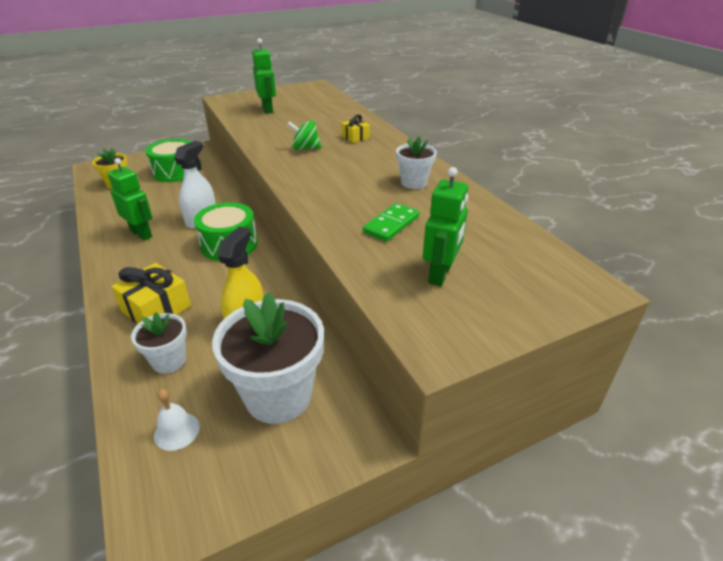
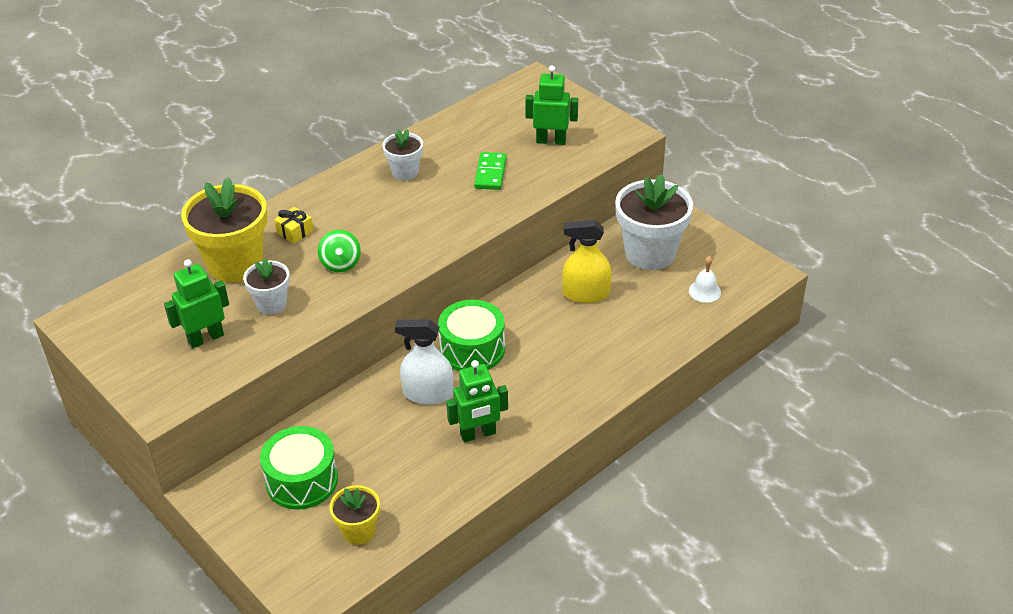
camera: 105 degrees left, 5 degrees up
(141, 234) = (478, 434): green robot -> green robot turned 135 degrees counterclockwise
(156, 308) = (595, 359): yellow gift -> none
(169, 361) = (649, 322): white flower pot -> white flower pot (271, 304)
(332, 119) = (235, 264): none -> yellow flower pot
(391, 224) = (490, 173): green domino -> green domino turned 75 degrees clockwise

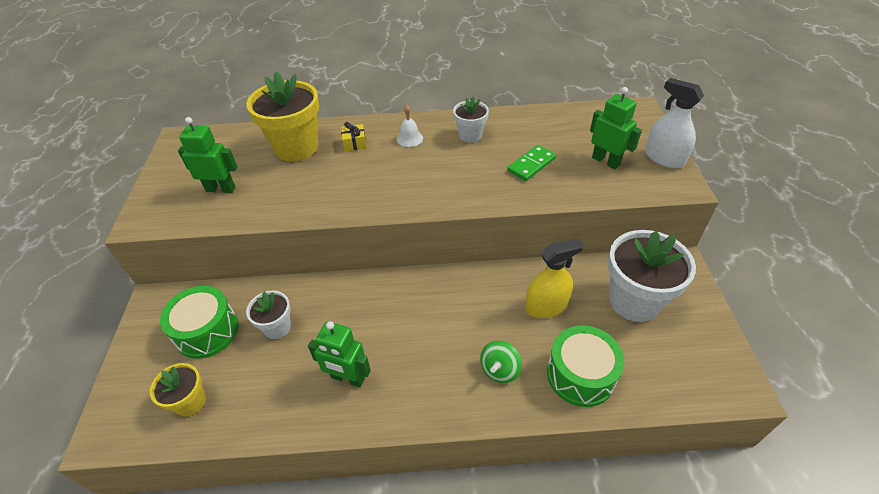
camera: 40 degrees right, 5 degrees up
(271, 304) = (282, 187): white flower pot -> white flower pot (277, 327)
(340, 263) = (355, 181): green spinning top -> green spinning top (500, 370)
(428, 394) = (350, 317): white spray bottle -> white spray bottle (664, 158)
(472, 349) = (416, 300): green drum -> green drum (580, 375)
(586, 294) = (546, 306): yellow spray bottle -> yellow spray bottle turned 120 degrees clockwise
(704, 291) = (657, 368): white bell -> white bell (409, 138)

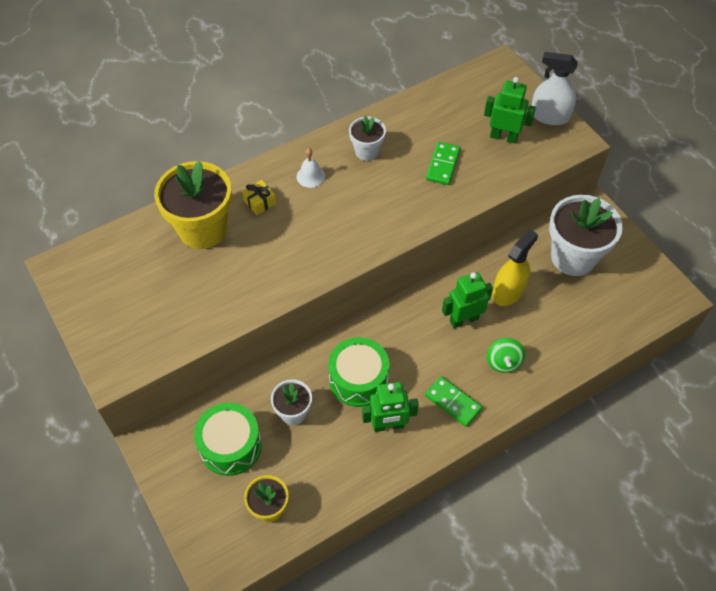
camera: 30 degrees left, 10 degrees up
(220, 189) = (164, 306): green robot -> green robot (464, 320)
(423, 385) = (453, 402): none -> green domino
(580, 375) = (564, 338): green drum -> green drum (358, 379)

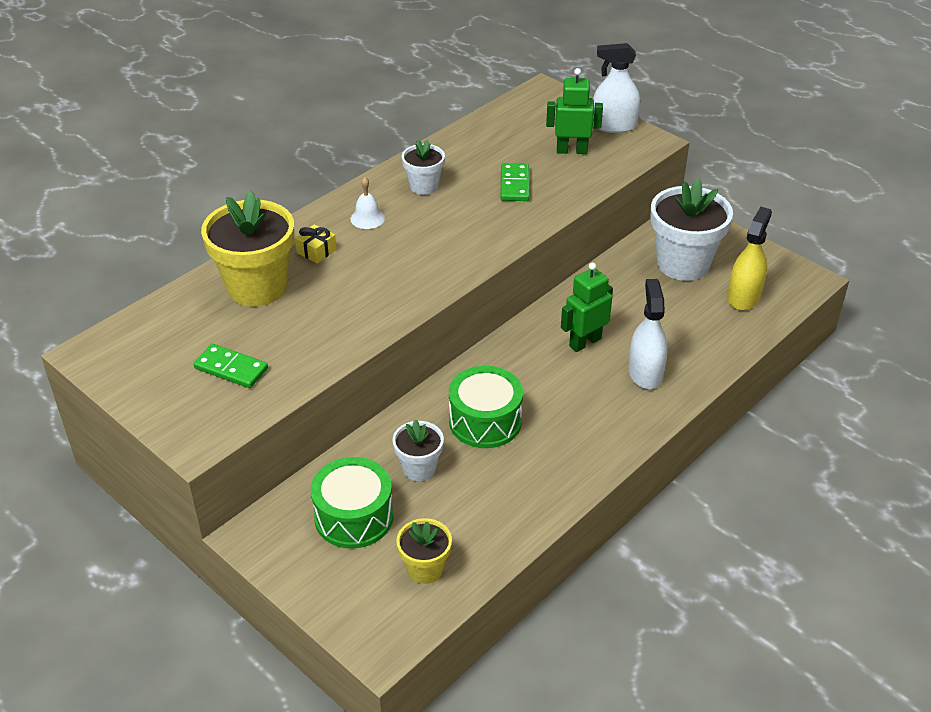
camera: 15 degrees left, 15 degrees down
(388, 425) = (537, 458): green robot -> none
(453, 402) = (603, 421): green domino -> green domino (231, 368)
(503, 362) = (645, 372): green spinning top -> white spray bottle
(508, 291) = (624, 307): yellow spray bottle -> yellow spray bottle (743, 297)

